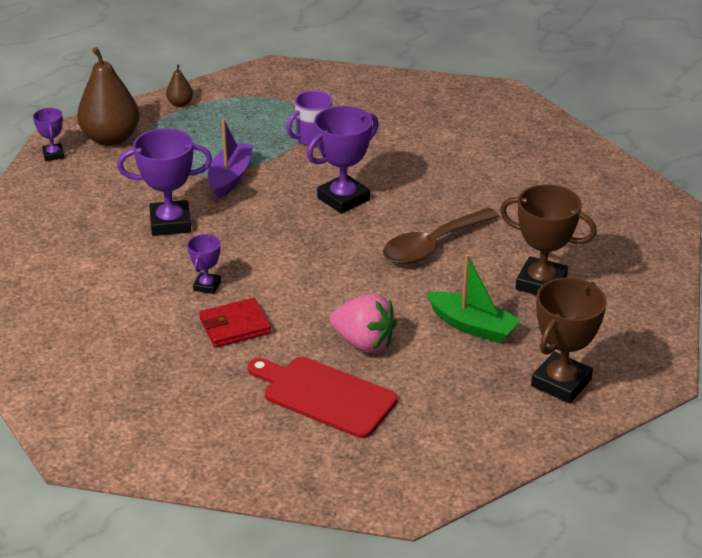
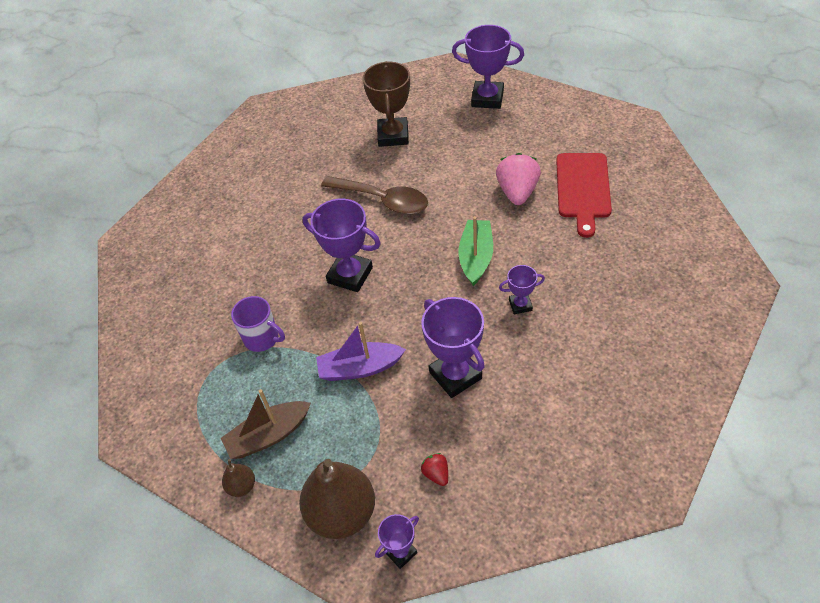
camera: 110 degrees left, 15 degrees up
(93, 186) = (436, 474): none -> red strawberry
(211, 122) = (268, 435): none -> brown boat
(235, 326) = (553, 265): red wallet -> none
(472, 326) = (461, 150): green boat -> green boat (476, 257)
(561, 383) = (487, 98): brown trophy -> purple trophy

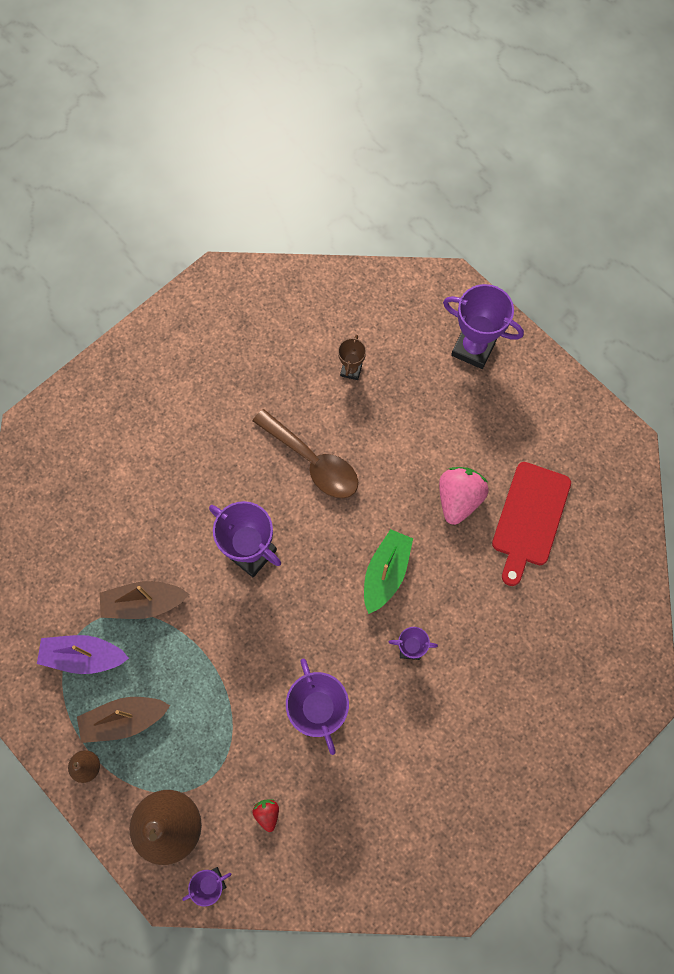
camera: 10 degrees right, 20 degrees up
(262, 338) = (144, 603): purple mug -> brown boat
(360, 368) = (230, 671): purple boat -> purple boat (84, 656)
(393, 135) = (351, 370): brown trophy -> brown trophy, size x0.53

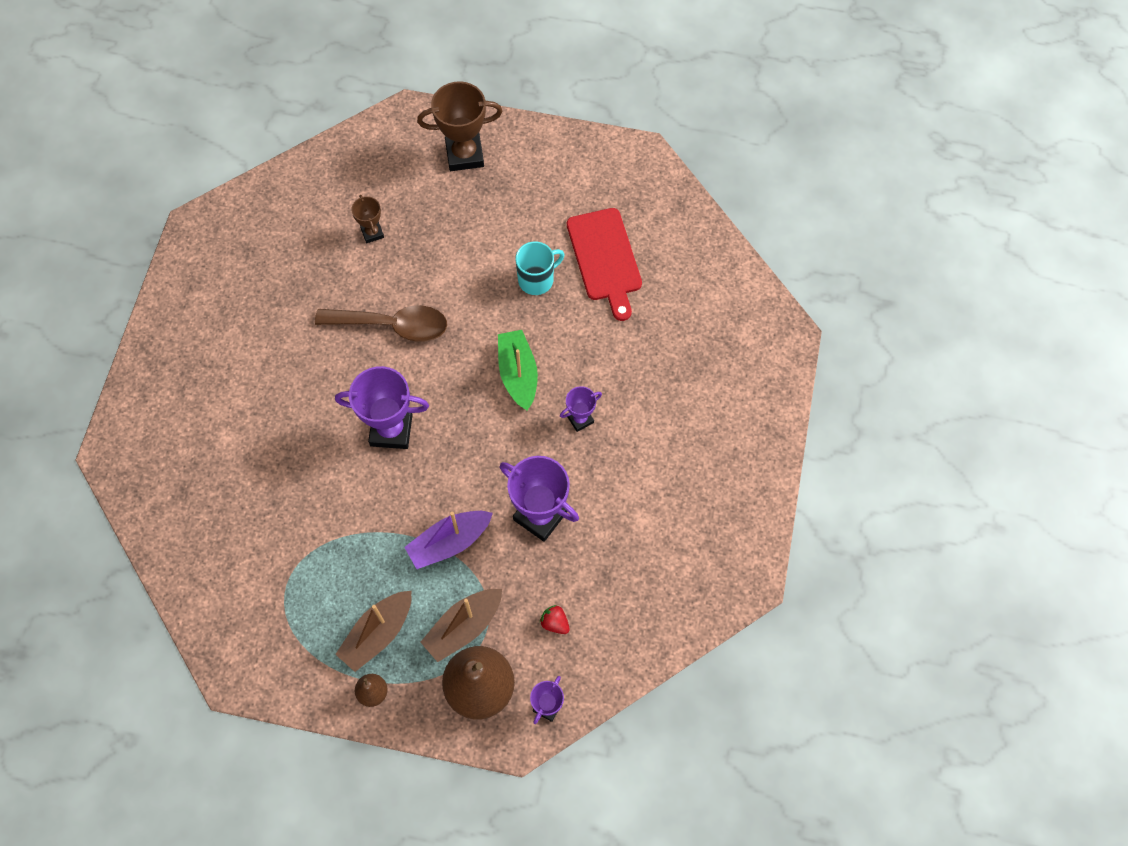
camera: 35 degrees left, 5 degrees down
(84, 656) = (303, 607): purple boat -> purple boat (449, 542)
(144, 603) = (326, 530): brown boat -> brown boat (463, 627)
(458, 499) = (537, 279): pink strawberry -> turquoise mug
(473, 348) = (464, 155): purple trophy -> brown trophy

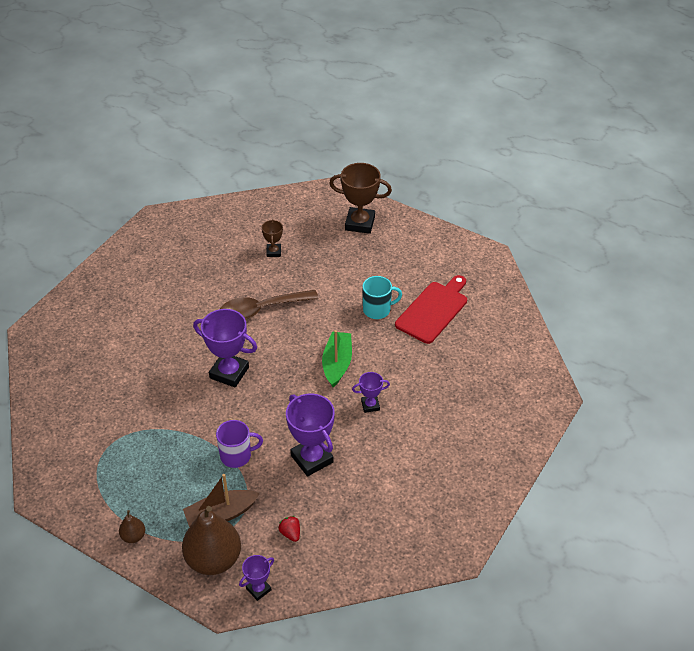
camera: 20 degrees right, 20 degrees down
(378, 633) = (156, 499): brown boat -> none
(392, 325) = (261, 310): brown spoon -> brown spoon turned 135 degrees clockwise
(449, 542) = (237, 456): purple boat -> purple mug
(605, 259) = (433, 310): red cutting board -> red cutting board turned 150 degrees counterclockwise

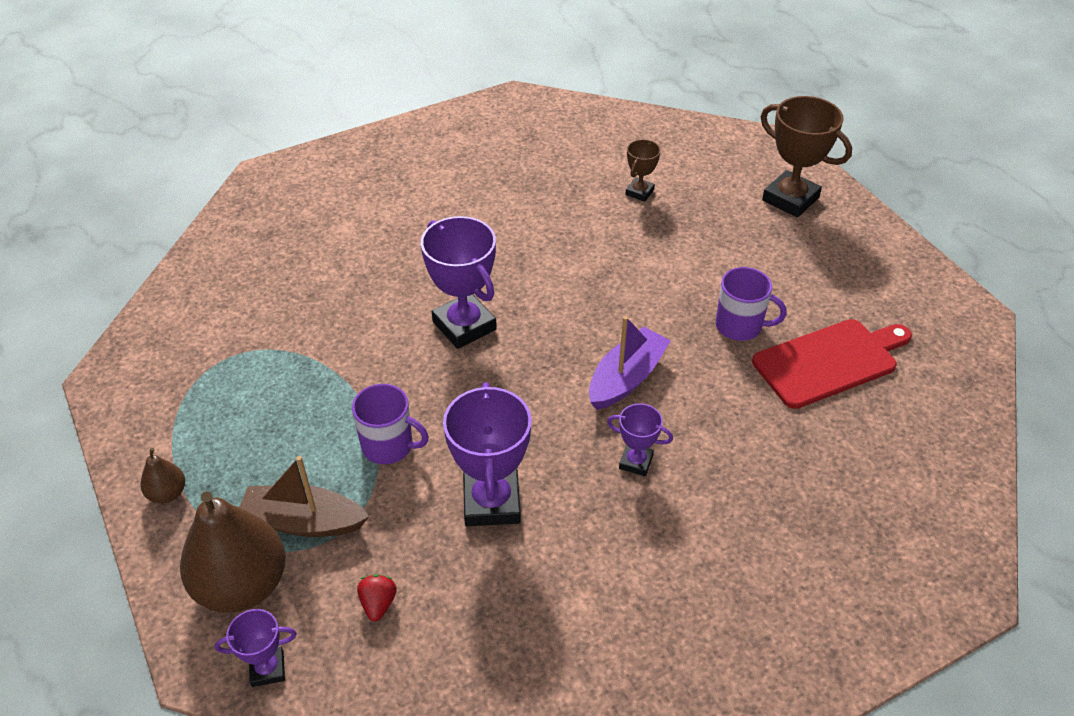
camera: 30 degrees right, 0 degrees up
(261, 310) = (569, 260): brown spoon -> none
(337, 364) = (626, 378): green boat -> purple boat
(377, 310) = (740, 326): turquoise mug -> purple mug

